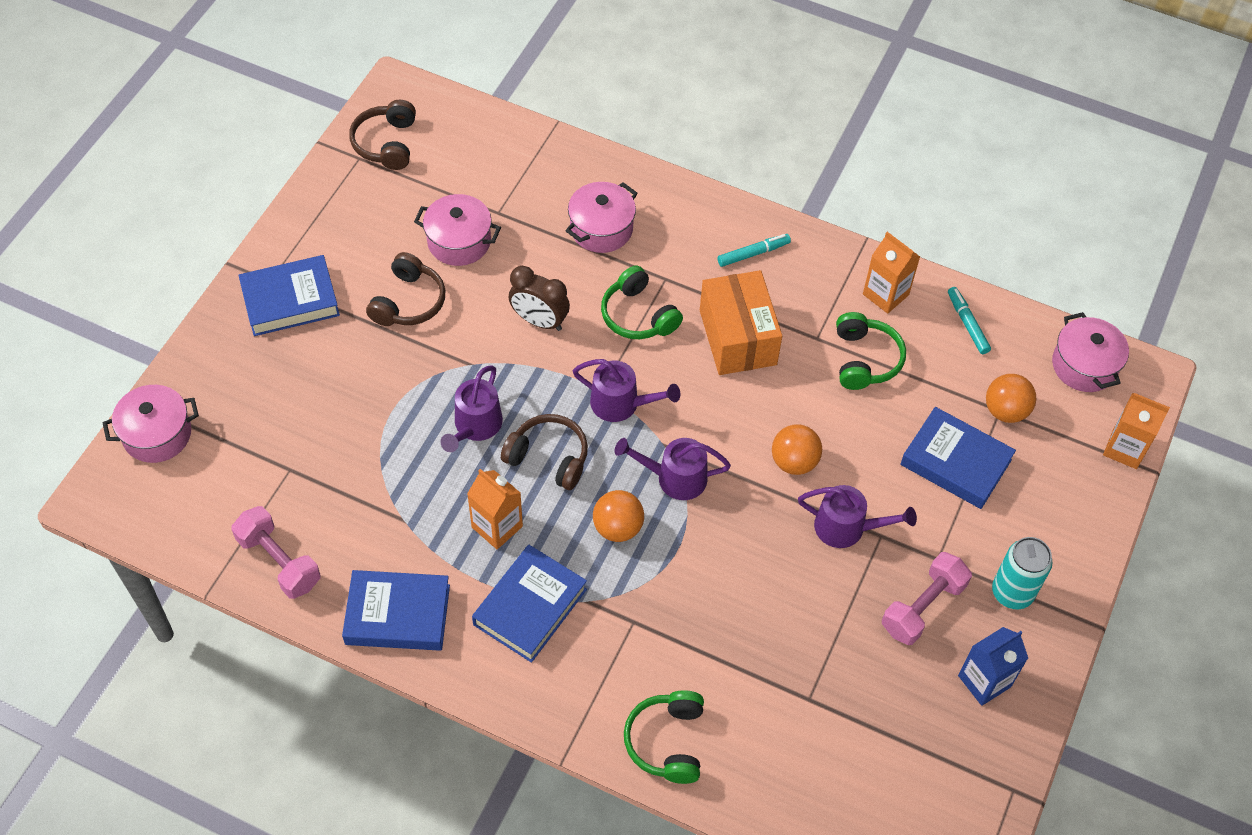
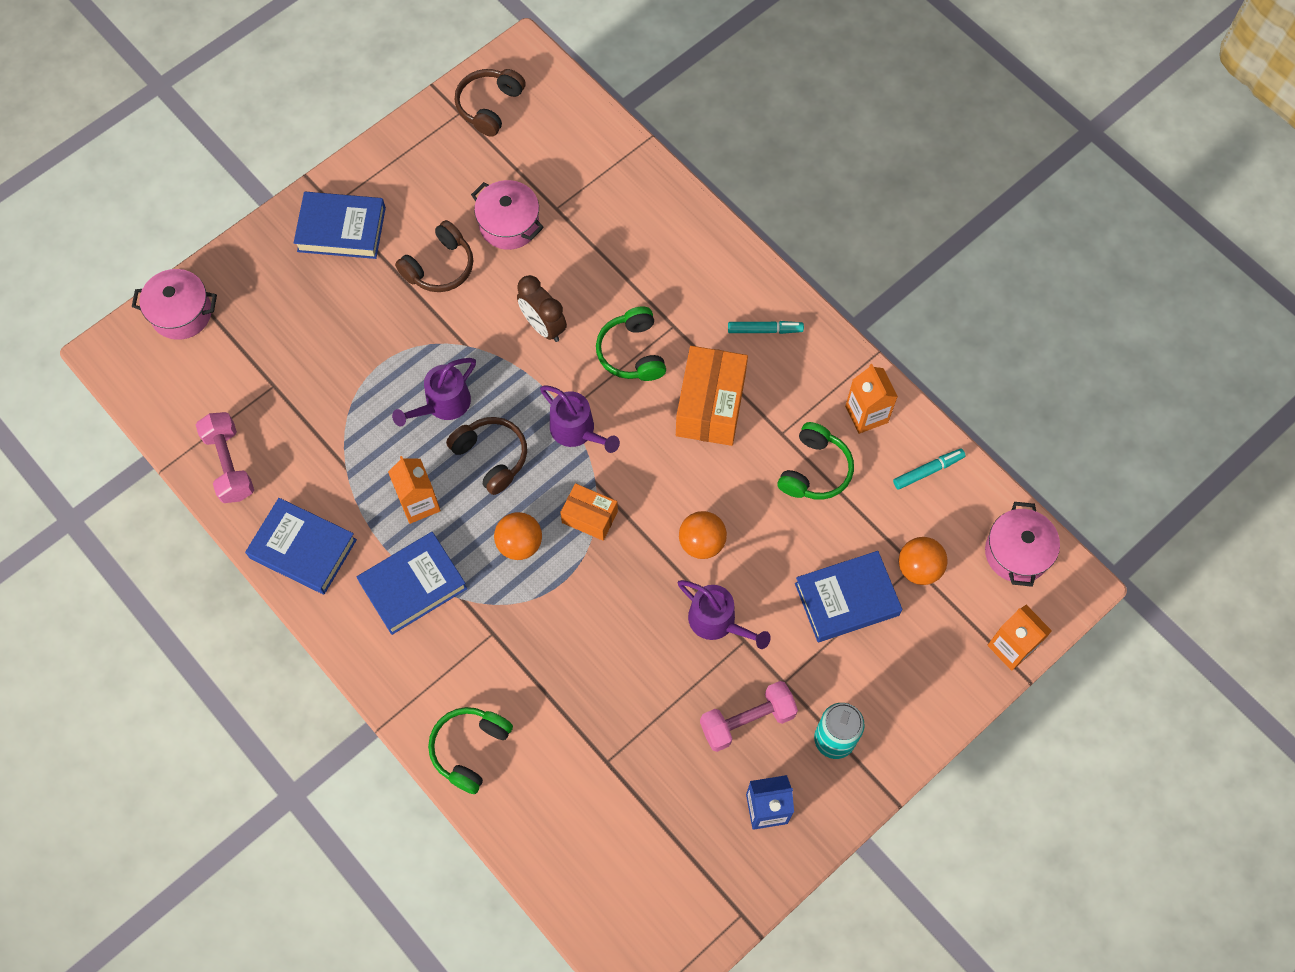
camera: 25 degrees right, 10 degrees up
(601, 229) = (639, 257): pink pot -> none
(674, 478) = (589, 517): purple watering can -> orange box
(955, 462) = (847, 599): blue book -> blue book turned 75 degrees counterclockwise
(967, 324) = (928, 471): turquoise marker -> turquoise marker turned 60 degrees clockwise

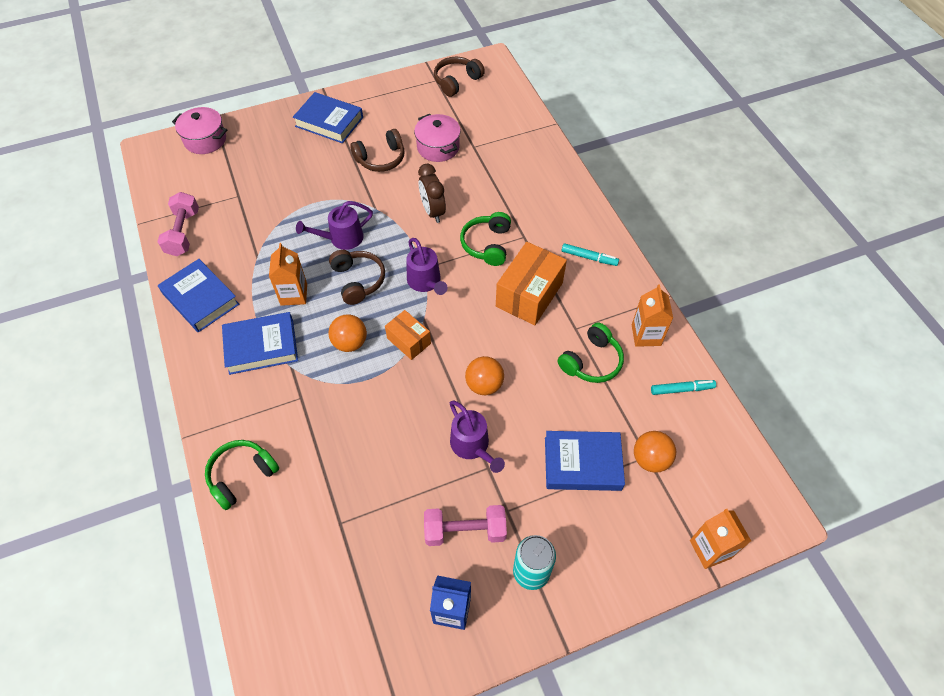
camera: 20 degrees right, 10 degrees down
(1017, 553) = (737, 474): pink pot -> none

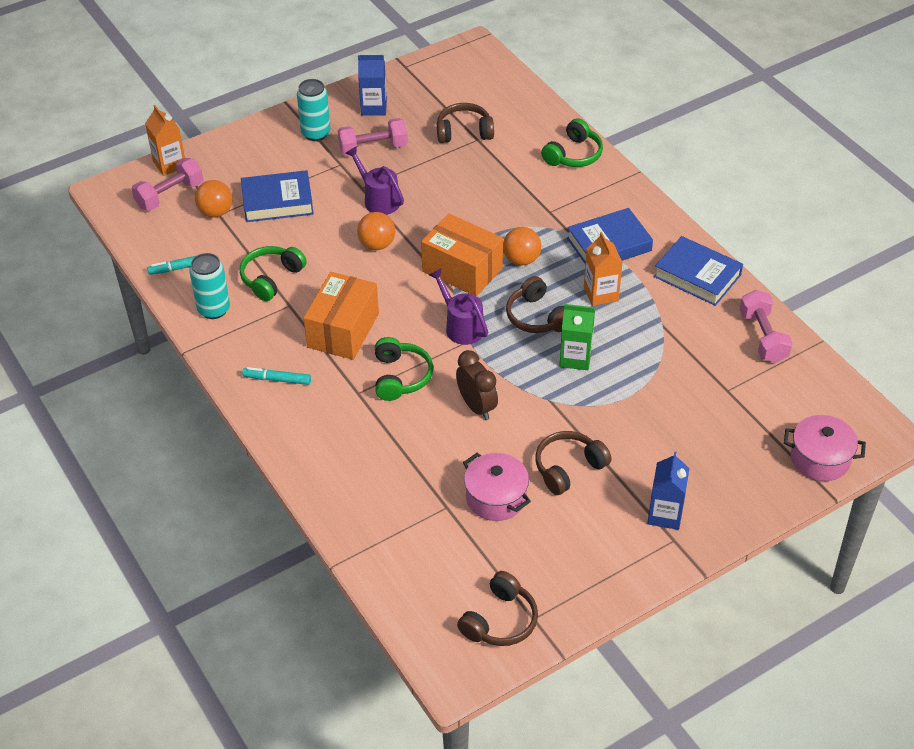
camera: 170 degrees right, 10 degrees down
(329, 122) = (665, 514): blue book -> blue carton
(341, 239) = (575, 358): purple watering can -> green carton
(351, 539) = (464, 132): none -> brown headphones
(409, 341) = (462, 269): orange box -> orange box, size x1.72
(646, 335) = (214, 309): orange carton -> turquoise can
(704, 495) = (170, 195): none -> pink dumbbell

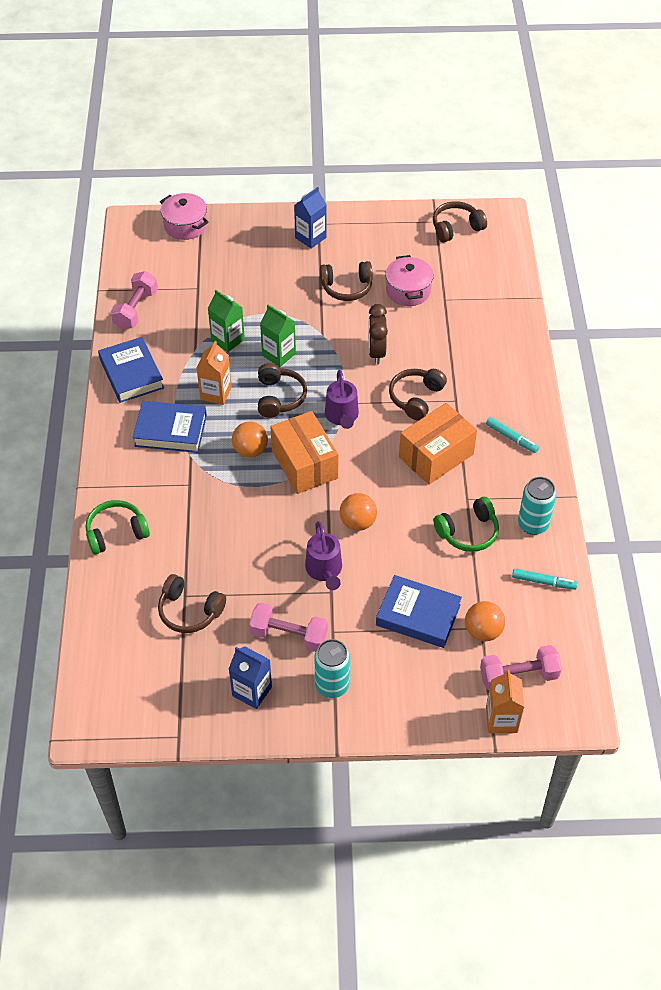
camera: 150 degrees left, 5 degrees up
(400, 377) = (416, 398): green headphones -> brown headphones
(640, 349) = (228, 340): none -> green carton

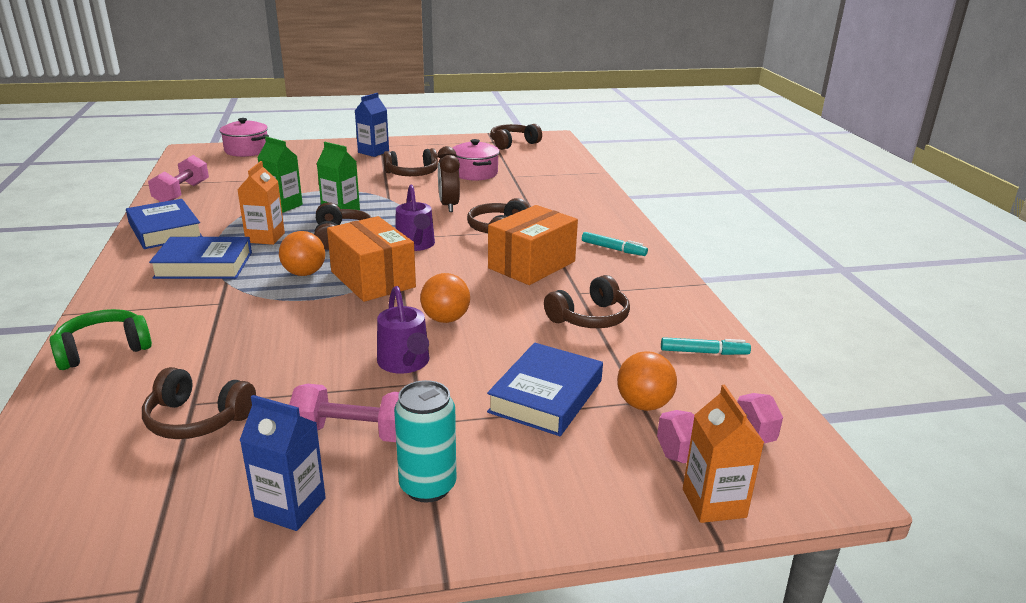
camera: 10 degrees left, 25 degrees down
(418, 615) = (546, 396): blue book -> blue book turned 75 degrees counterclockwise
(468, 532) = (590, 318): green headphones -> brown headphones
(533, 524) = (667, 307): turquoise can -> none

